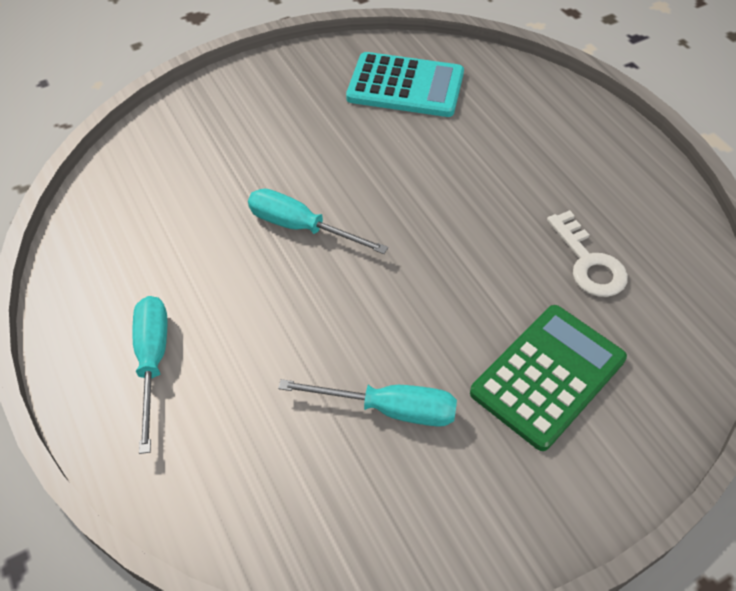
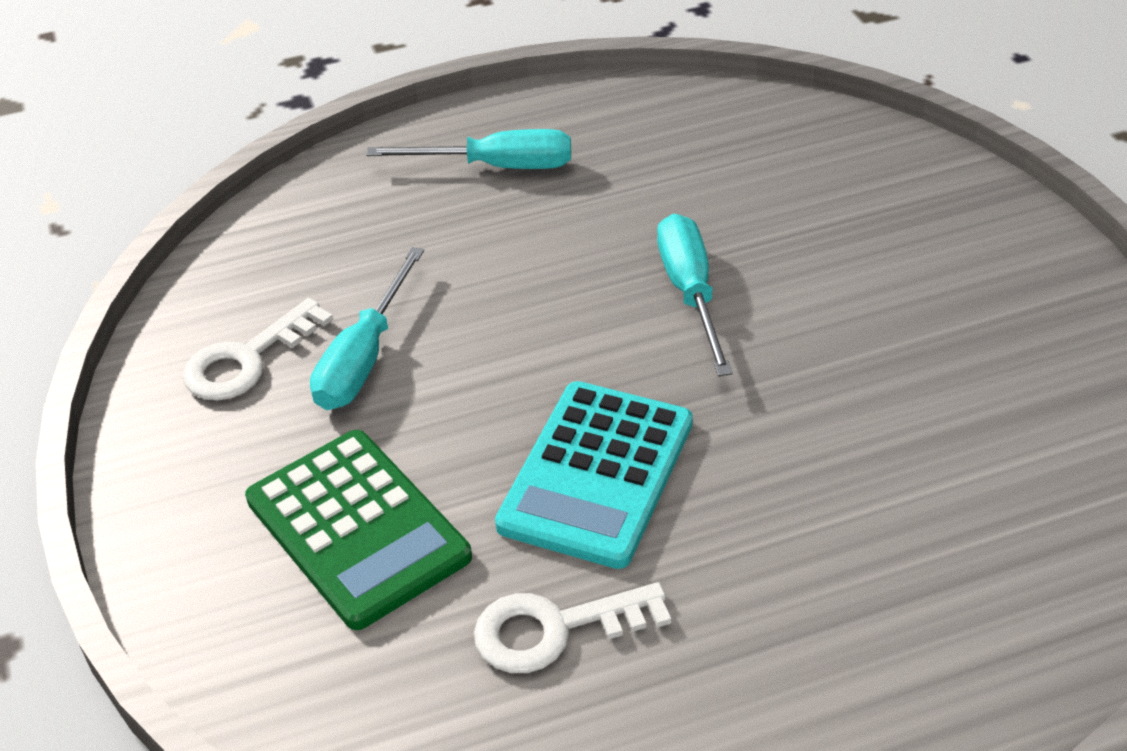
camera: 100 degrees right, 10 degrees down
(301, 227) = (690, 293): turquoise screwdriver -> turquoise screwdriver turned 45 degrees counterclockwise
(403, 494) = (247, 360): none -> white key
(405, 86) = (1027, 440): turquoise calculator -> turquoise calculator (596, 474)

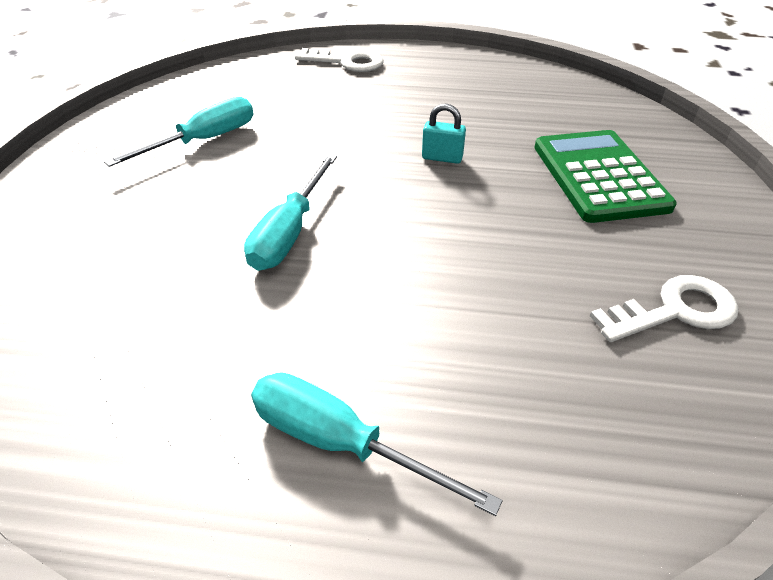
camera: 155 degrees left, 0 degrees up
(364, 358) = (568, 275): turquoise screwdriver -> turquoise screwdriver (204, 141)
(555, 629) = (505, 112): white key -> white key (347, 62)
(596, 474) = (442, 158): turquoise calculator -> turquoise padlock

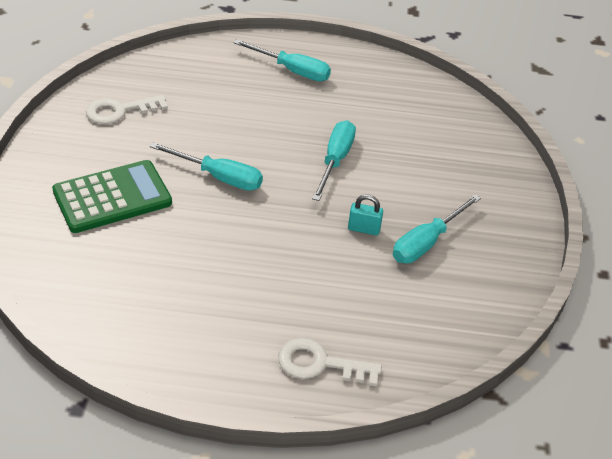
camera: 175 degrees right, 0 degrees up
(442, 158) = (229, 218): turquoise padlock -> turquoise padlock (364, 229)
(465, 204) = (219, 177): none -> turquoise screwdriver
(599, 176) = (112, 197): green calculator -> green calculator turned 105 degrees counterclockwise

